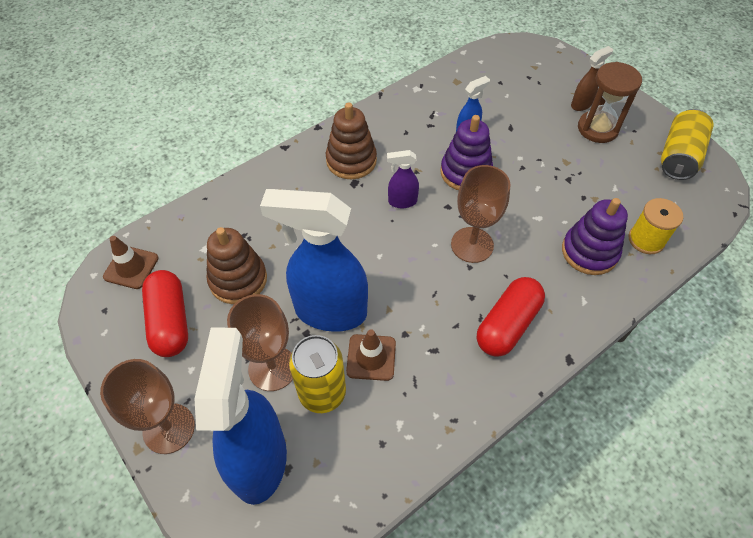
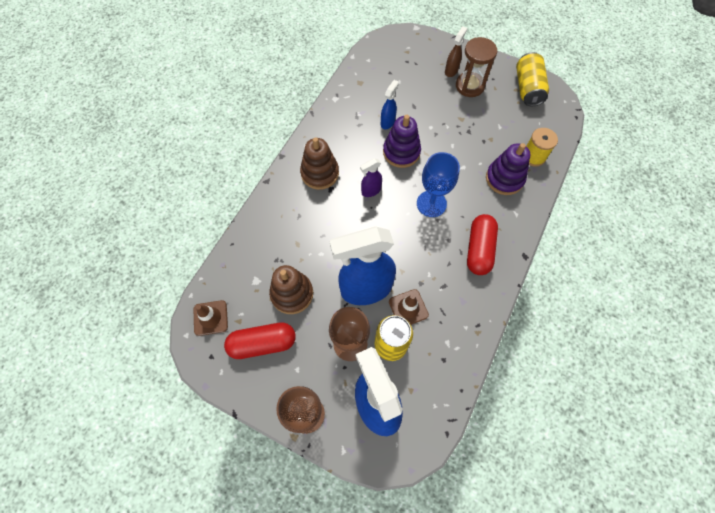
camera: 25 degrees left, 10 degrees up
(170, 321) = (263, 343): red capsule -> red capsule turned 60 degrees counterclockwise
(472, 245) = (431, 204): brown goblet -> blue goblet

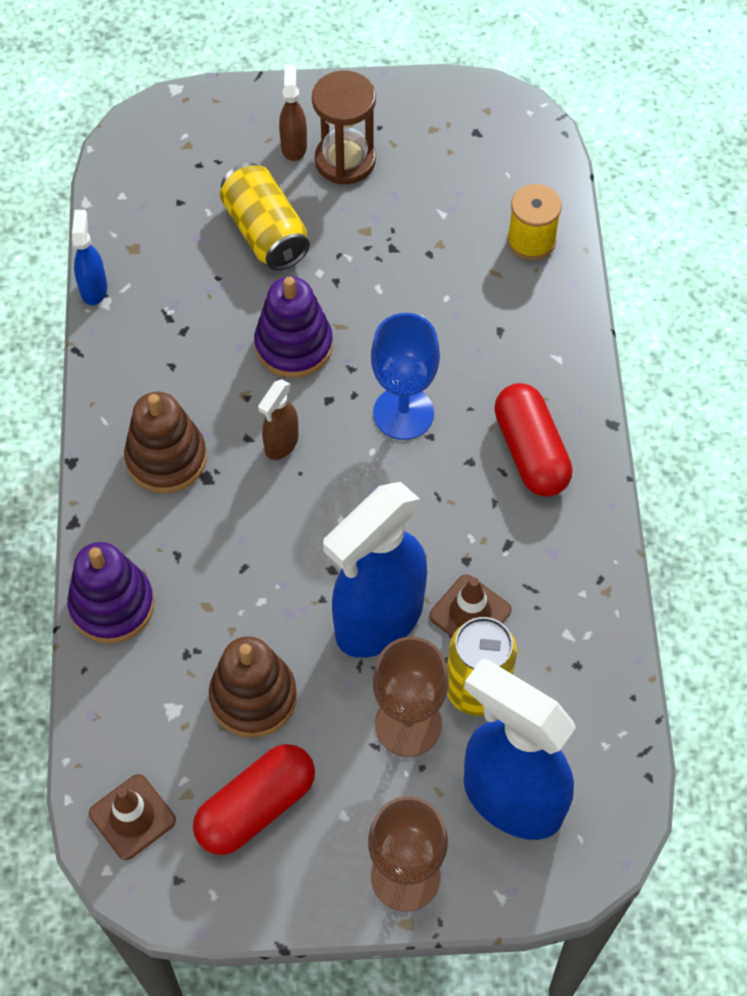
camera: 30 degrees left, 5 degrees down
(370, 191) = (281, 444): purple spray bottle -> brown spray bottle
(388, 122) = (234, 301): blue spray bottle -> blue spray bottle (94, 288)
(504, 179) = (504, 305): purple stacking toy -> purple stacking toy (112, 605)
(528, 88) = (452, 117): yellow can -> yellow can (265, 232)

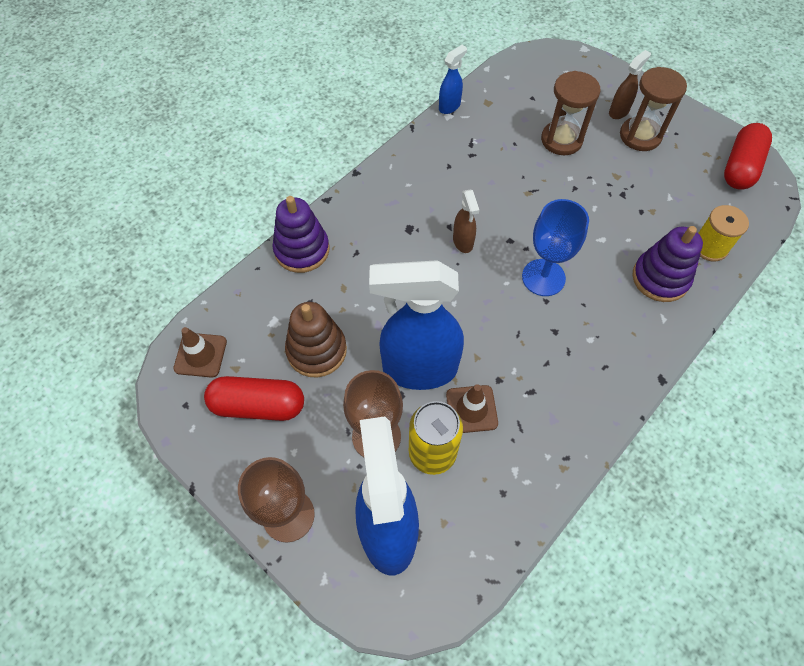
camera: 45 degrees right, 0 degrees up
(166, 458) = (400, 205): brown stacking toy -> none
(265, 232) = (561, 140): yellow can -> brown hourglass
(281, 444) = (463, 242): brown spray bottle -> brown spray bottle turned 90 degrees counterclockwise
(294, 345) = (519, 201): purple stacking toy -> purple stacking toy (660, 278)
(531, 451) = (596, 354): red capsule -> red capsule (740, 167)

